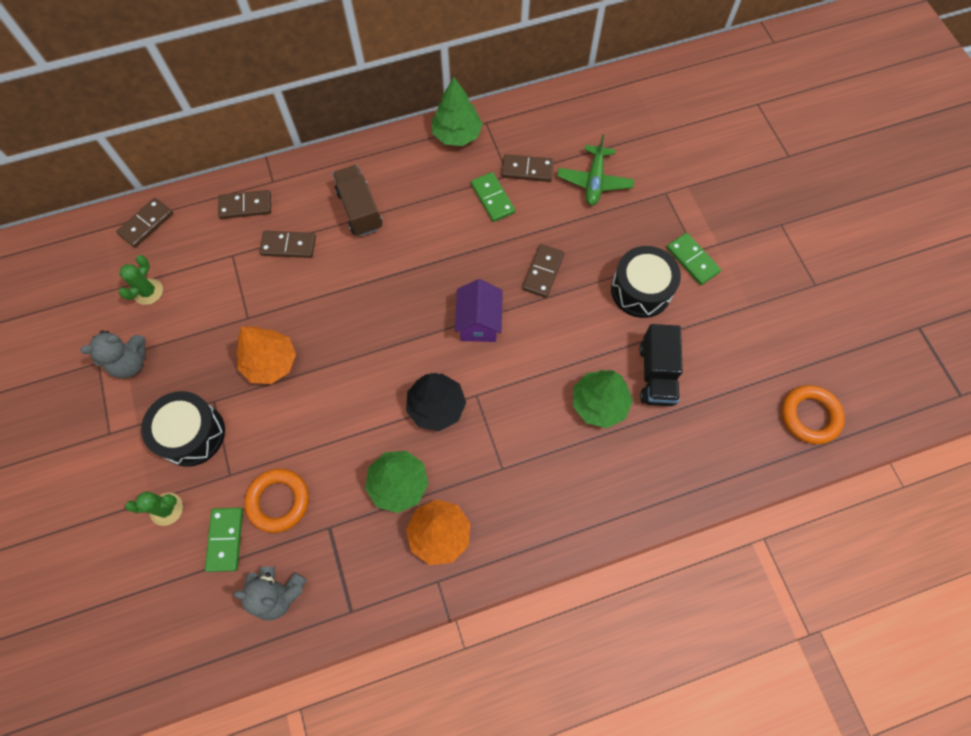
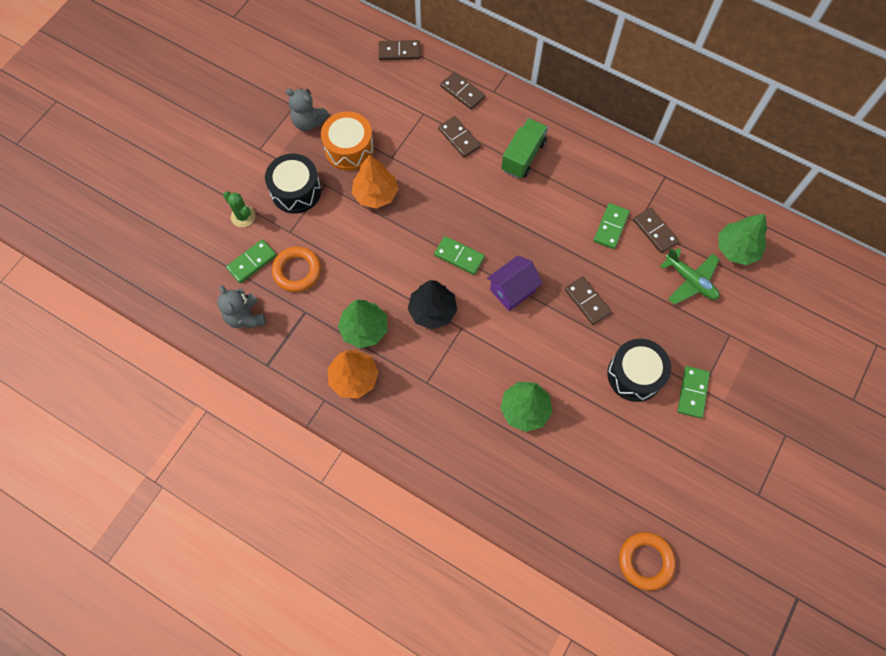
camera: 50 degrees right, 0 degrees up
(148, 292) = (359, 91): green cactus -> none
(199, 348) = (349, 149): none -> orange drum
(360, 210) = (523, 156): brown truck -> green truck
(404, 340) = (459, 256): none -> green domino
(457, 134) = (637, 167): green tree -> green tree (736, 249)
(543, 272) = (587, 301): brown domino -> brown domino turned 75 degrees clockwise
(594, 181) = (690, 281): green plane -> green plane turned 105 degrees counterclockwise
(656, 374) = (580, 431): black truck -> none

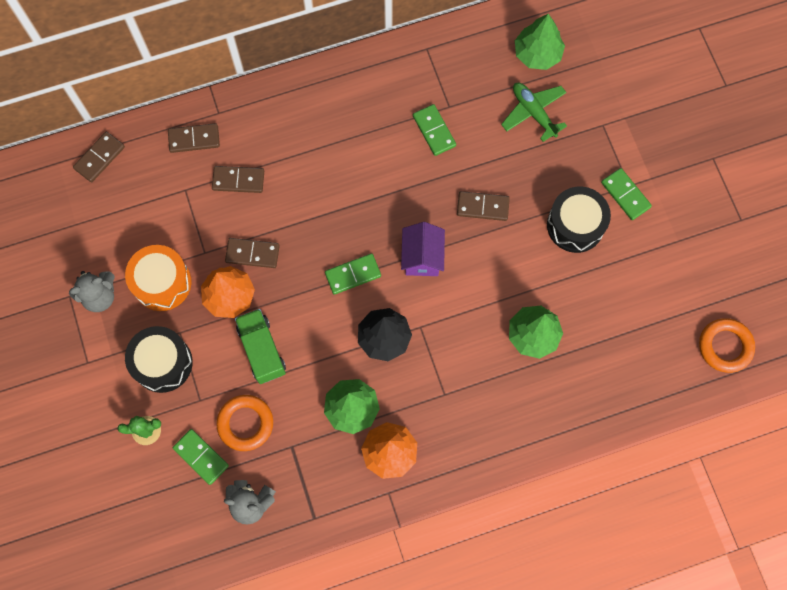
camera: 50 degrees left, 5 degrees up
(252, 262) = (201, 457): green domino -> green domino turned 45 degrees counterclockwise
(523, 156) = (305, 143): green truck -> green truck (262, 350)
(655, 231) = (468, 100): brown domino -> brown domino (252, 253)
(690, 281) = (533, 113): green plane -> green plane turned 120 degrees counterclockwise

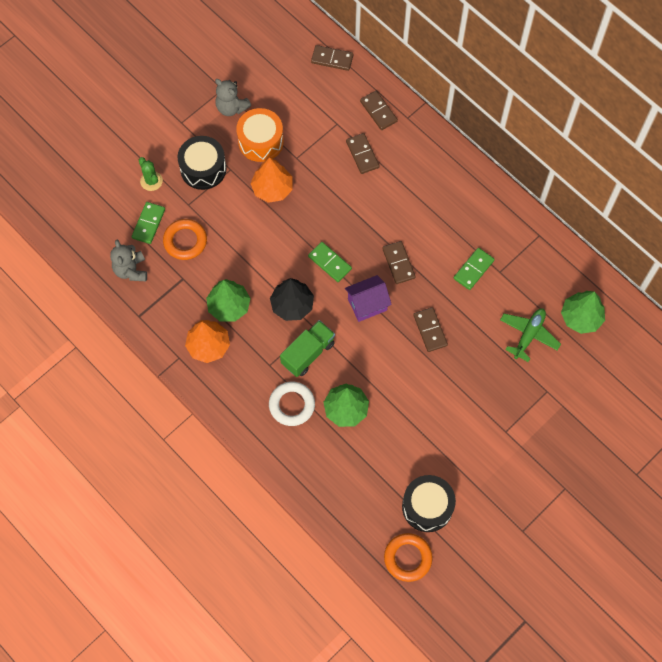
camera: 65 degrees right, 5 degrees down
(252, 253) = (311, 189): brown domino -> brown domino (398, 263)
(262, 350) = (243, 228): green truck -> green truck (308, 353)
(503, 390) = (292, 405): none -> white ring
(575, 225) = (450, 404): black drum -> black drum (427, 507)
(625, 195) = (496, 432): green domino -> none

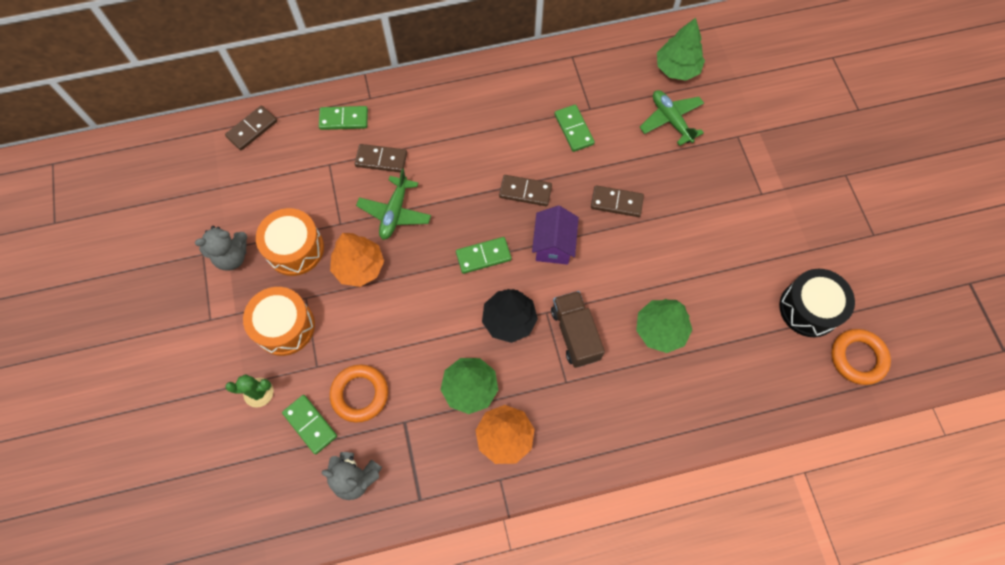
camera: 60 degrees left, 0 degrees up
(203, 169) = (284, 326): black drum -> orange drum
(292, 405) = (626, 383): white ring -> none
(308, 353) = (575, 334): green truck -> brown truck
(327, 187) = (395, 212): none -> green plane
(378, 111) = (344, 119): brown domino -> green domino

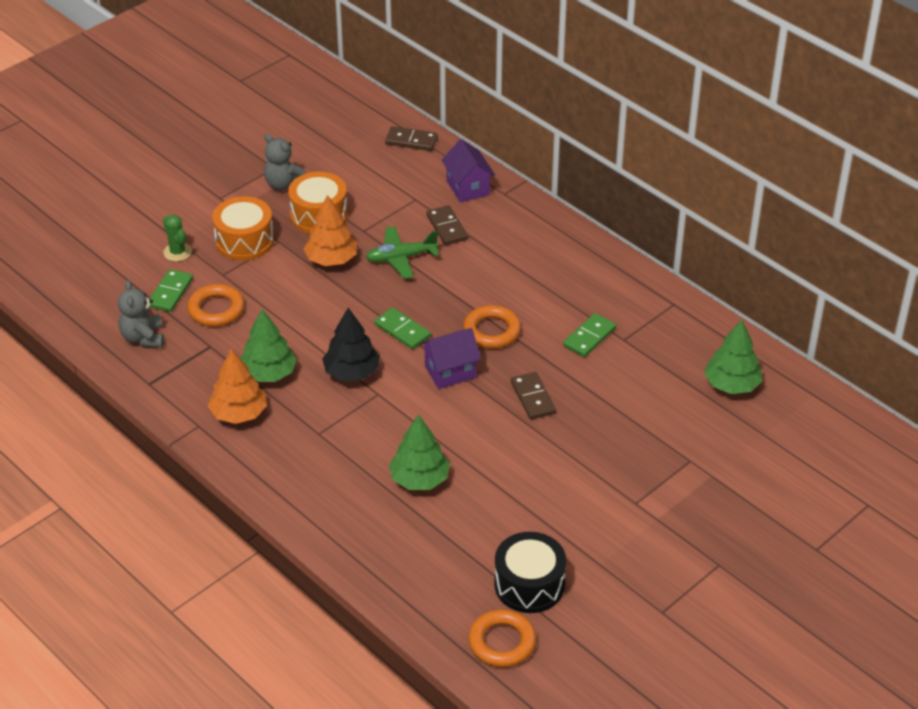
camera: 60 degrees right, 25 degrees down
(344, 119) = (468, 188): green domino -> purple house
(525, 191) = (492, 331): brown domino -> orange ring
(575, 334) = (370, 421): brown truck -> none
(671, 120) = (663, 402): green plane -> none

